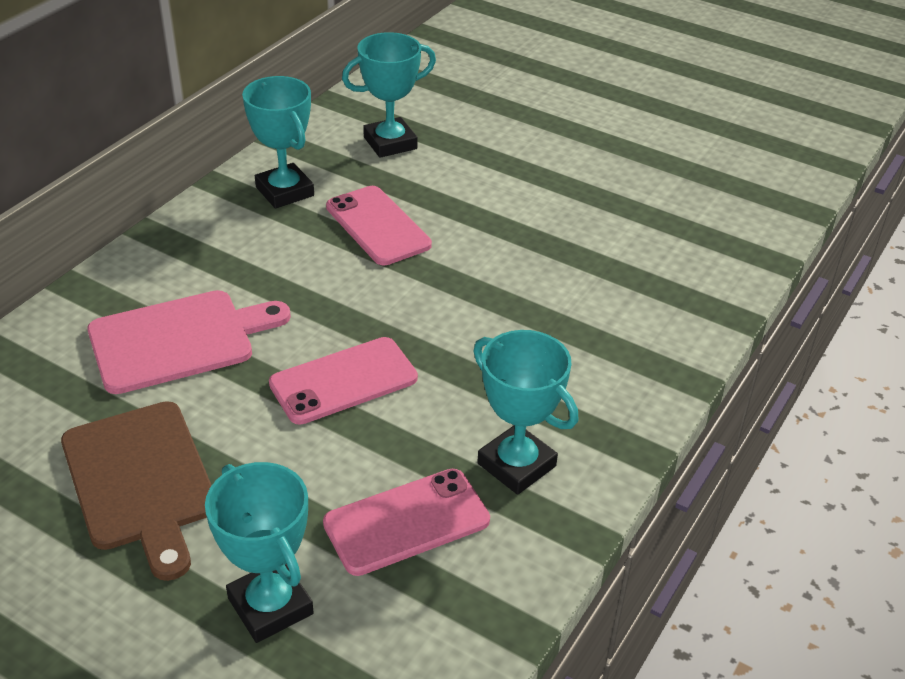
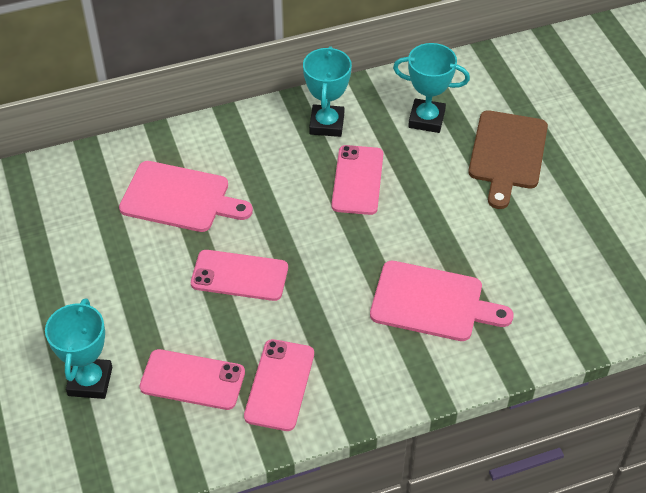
camera: 40 degrees right, 10 degrees up
(140, 481) = (91, 274): brown cutting board -> brown cutting board (507, 154)
(516, 465) = (279, 385): turquoise trophy -> pink phone
(585, 296) = (432, 303): none -> pink cutting board

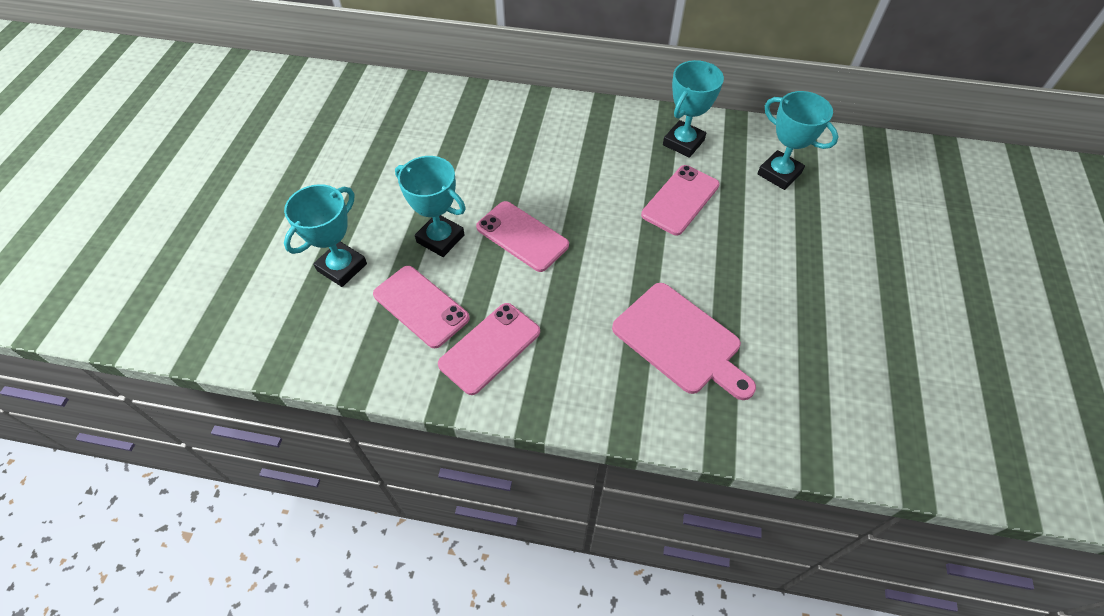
camera: 30 degrees right, 5 degrees up
(165, 312) = (440, 238): none -> turquoise trophy
(180, 198) = (518, 152): pink cutting board -> none
(507, 154) = (841, 235): brown cutting board -> none

